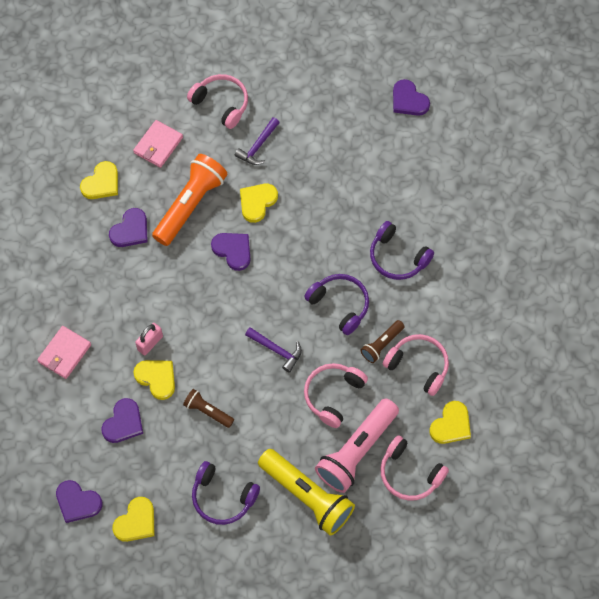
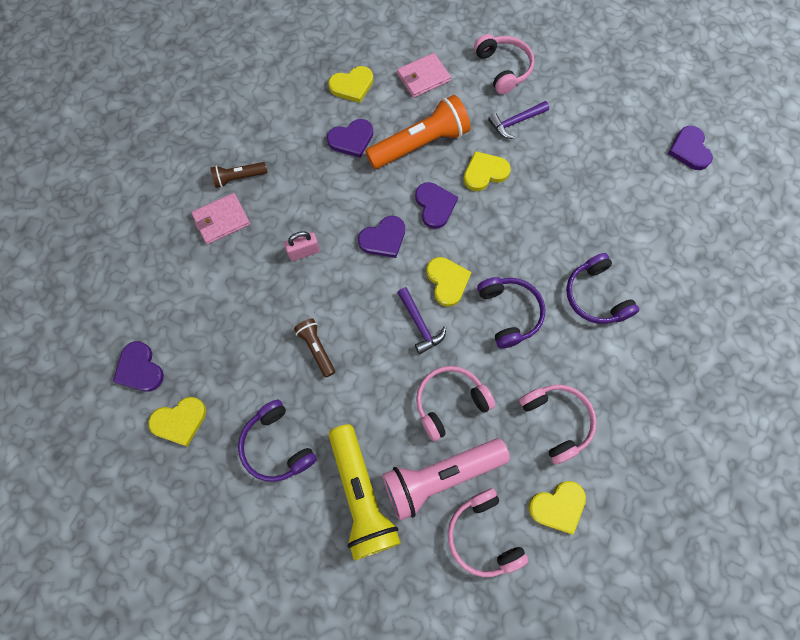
camera: 30 degrees right, 5 degrees up
(123, 423) = (231, 315): purple heart -> purple heart (383, 238)
(157, 378) = (289, 289): yellow heart -> yellow heart (447, 281)
(381, 344) = (530, 377): brown flashlight -> brown flashlight (239, 178)

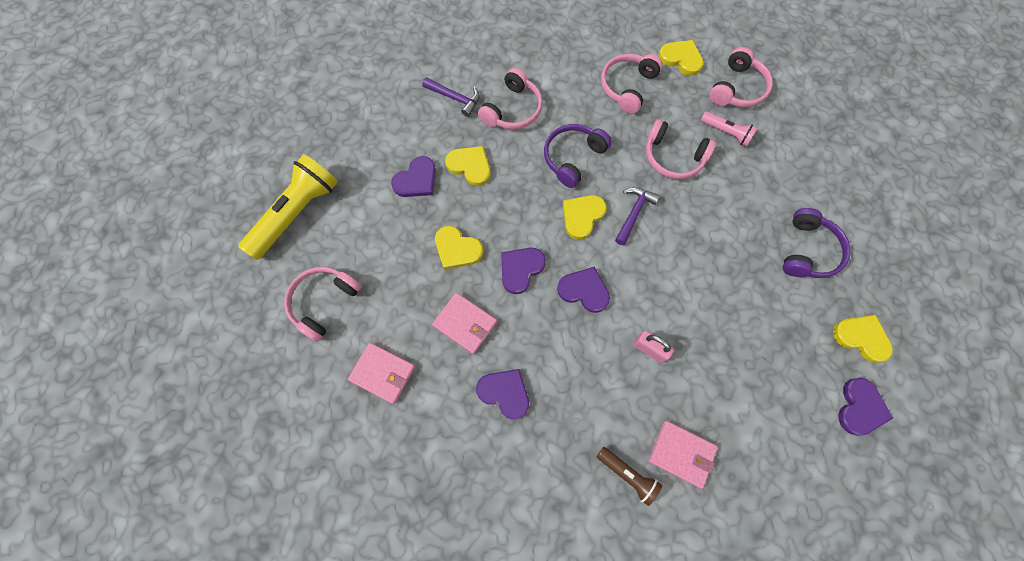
camera: 125 degrees left, 0 degrees up
(316, 348) = (717, 276): brown flashlight -> none
(352, 86) = (440, 441): yellow heart -> yellow heart (470, 166)
(361, 495) = (783, 172): yellow flashlight -> yellow flashlight (297, 213)
(420, 144) = (465, 324): orange flashlight -> pink wallet
(440, 476) = (726, 133): pink flashlight -> pink flashlight, size x0.51
(515, 122) = (384, 255): purple hammer -> purple hammer (455, 98)
(595, 296) = (513, 110): purple headphones -> pink headphones
(689, 150) = (326, 109): purple heart -> purple heart (416, 180)

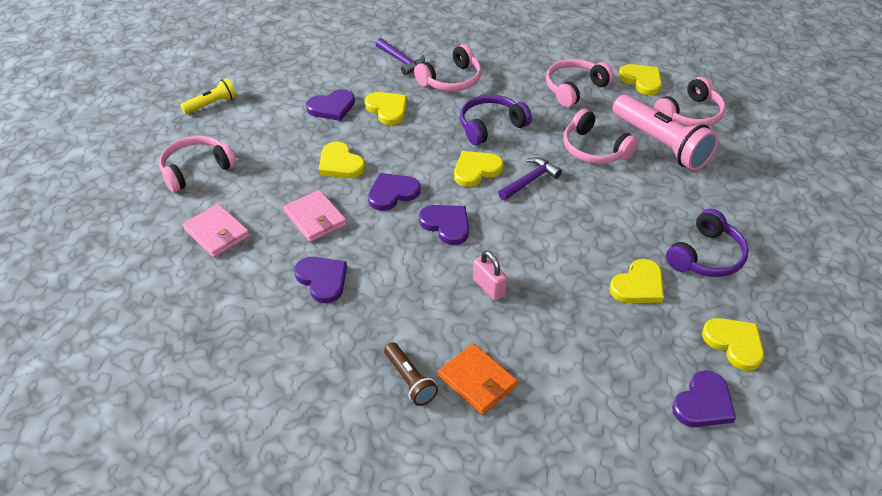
camera: 20 degrees right, 25 degrees down
(297, 213) = (212, 104): yellow flashlight -> yellow flashlight, size x0.51
(681, 453) = (477, 381): pink wallet -> orange wallet
(726, 133) = (661, 144): pink flashlight -> pink flashlight, size x1.96
(767, 302) = (638, 285): none -> yellow heart

